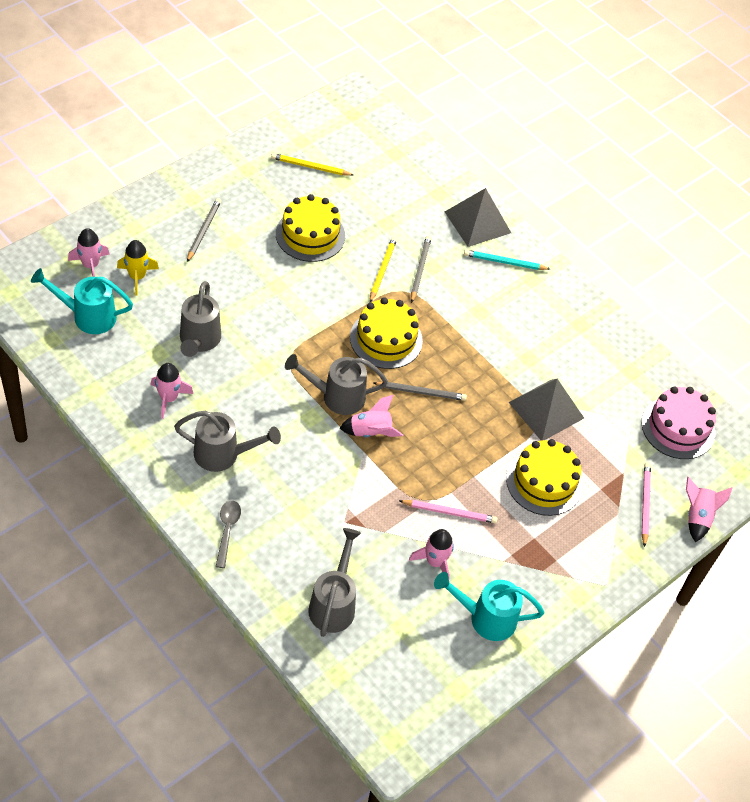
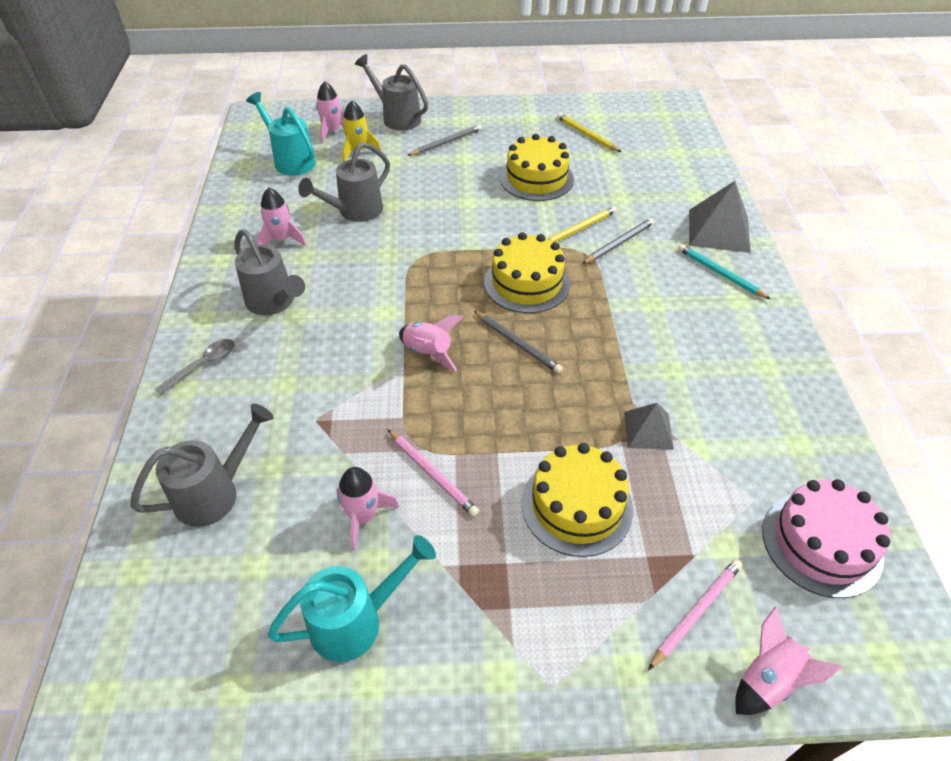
camera: 45 degrees right, 5 degrees down
(337, 396) = (428, 307): grey watering can -> grey watering can (397, 118)
(486, 618) = (356, 621): turquoise watering can -> turquoise watering can turned 105 degrees clockwise
(546, 410) = (648, 430): grey pyramid -> grey pyramid, size x0.60

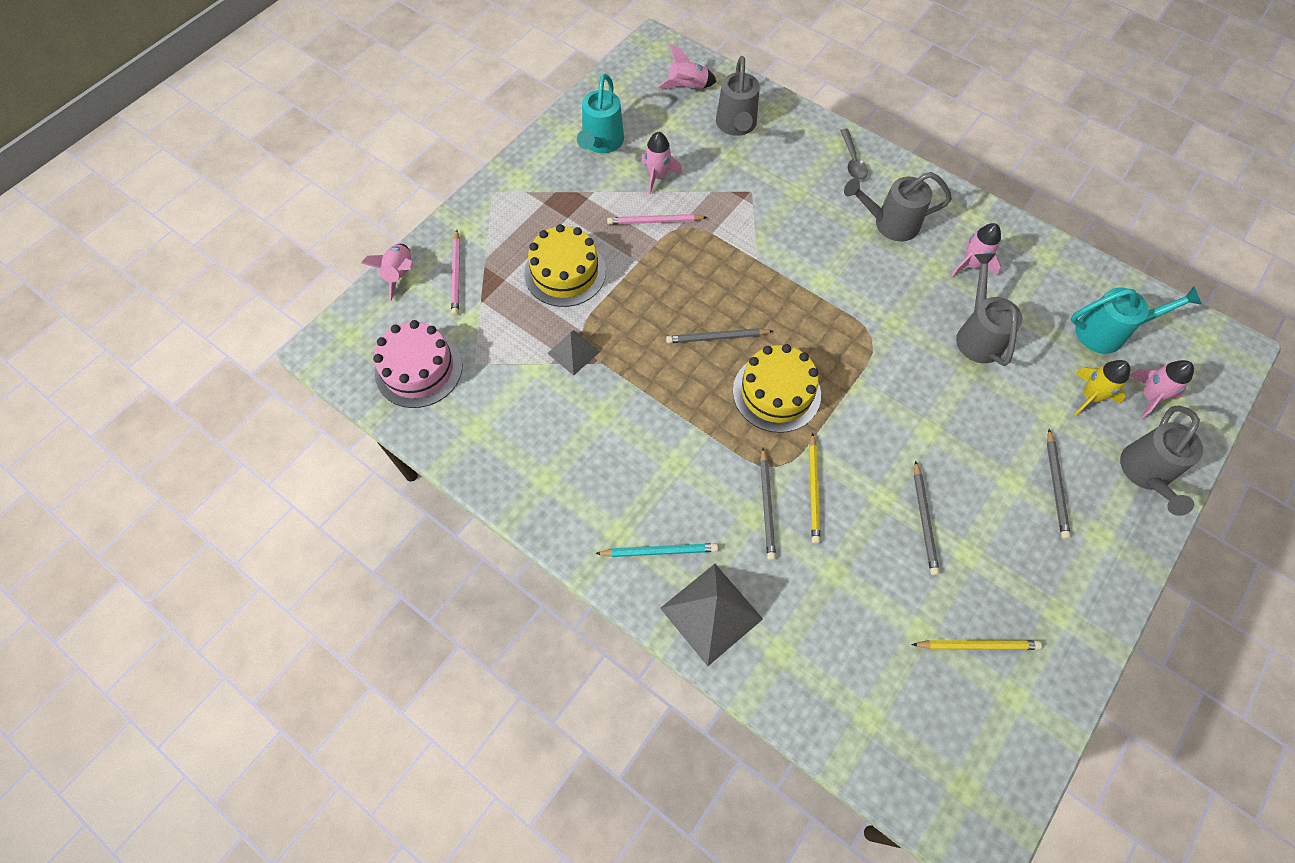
camera: 130 degrees right, 15 degrees up
(397, 118) = (1145, 474): grey watering can -> grey watering can turned 120 degrees clockwise
(428, 352) = (757, 280): pink rocket -> pink rocket (687, 88)
(536, 178) = (924, 520): yellow cake -> grey pencil

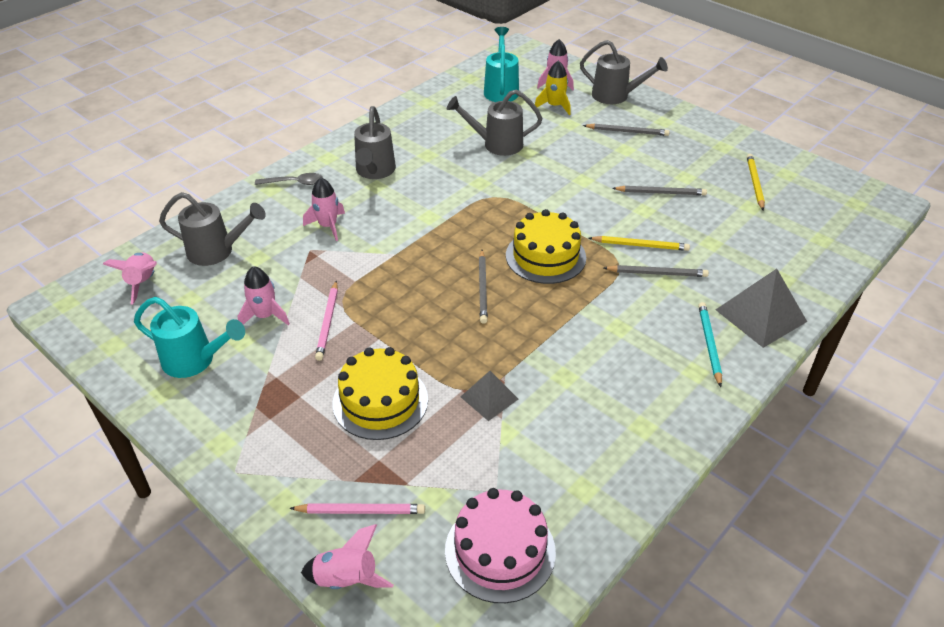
camera: 85 degrees left, 20 degrees down
(971, 265) = (428, 137): pink rocket -> pink rocket (328, 226)

